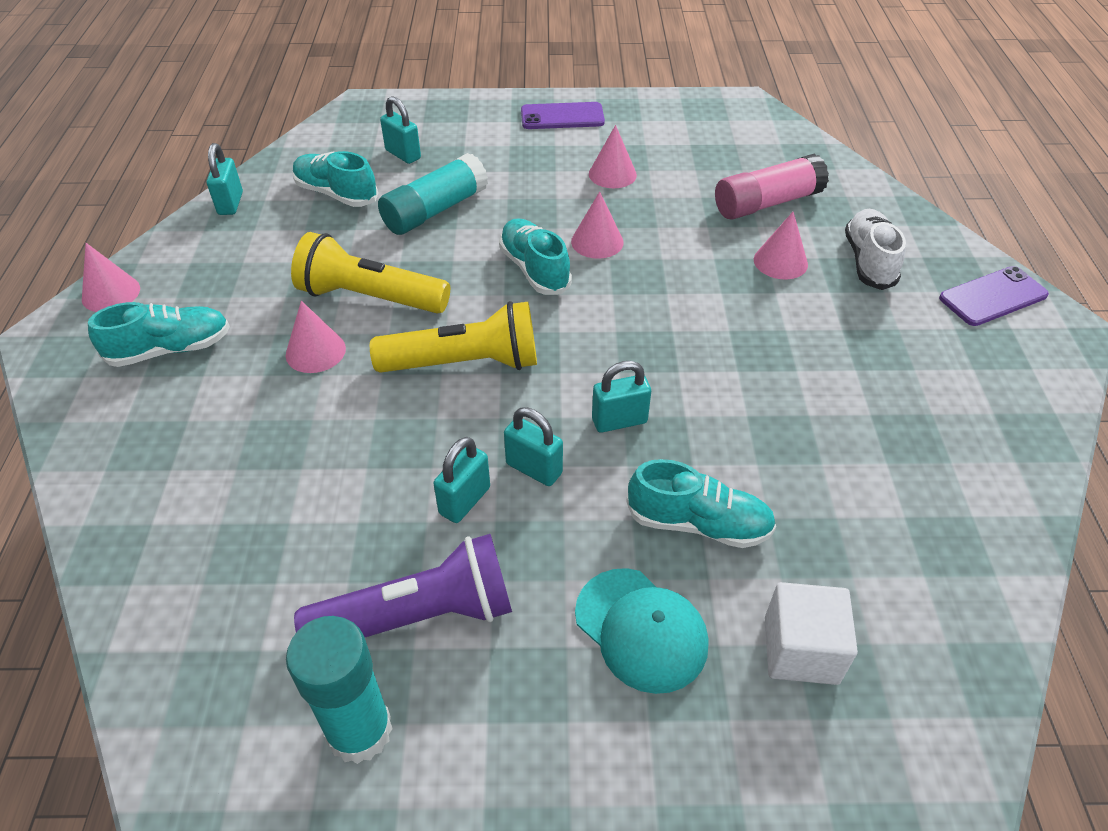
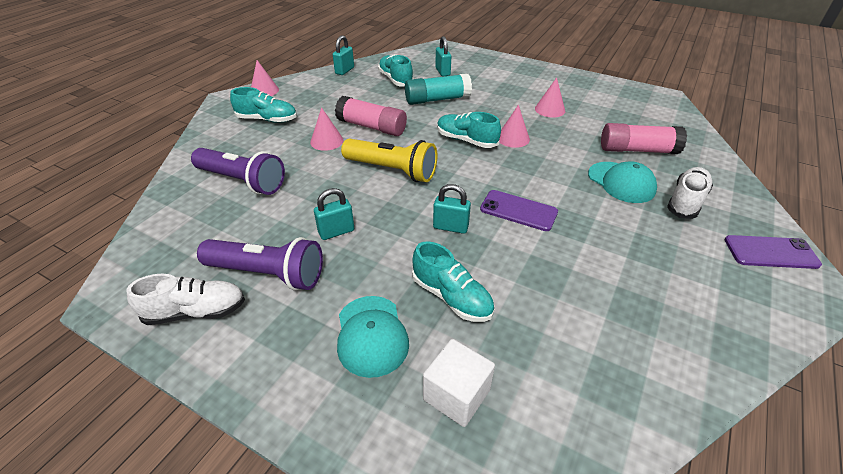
camera: 30 degrees right, 5 degrees down
(232, 482) = (242, 181): none -> purple flashlight
(359, 731) = (196, 312): turquoise glue stick -> white shoe
(370, 298) = (372, 127): yellow flashlight -> pink glue stick
(534, 269) = (466, 140): turquoise shoe -> turquoise shoe turned 60 degrees counterclockwise
(534, 468) = (384, 231): turquoise padlock -> none
(562, 117) = (543, 76): purple phone -> purple phone (518, 210)
(780, 262) = (621, 182): pink cone -> turquoise cap

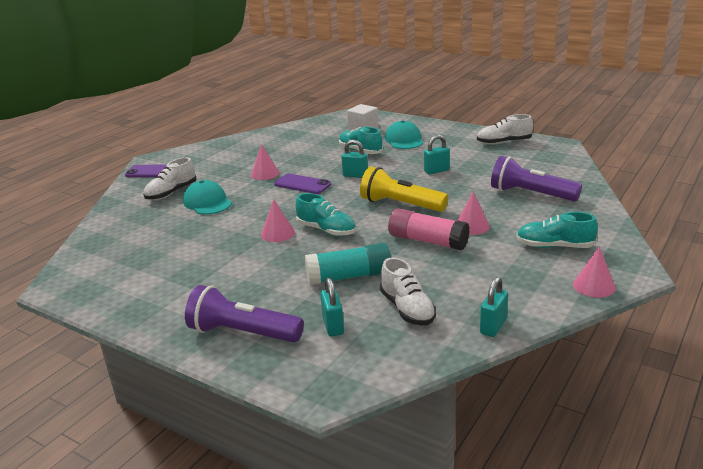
camera: 175 degrees left, 15 degrees down
(268, 273) = (472, 154): purple flashlight -> purple flashlight (242, 333)
(395, 79) = (407, 309): turquoise shoe -> white shoe
(550, 109) = (215, 265): pink cone -> pink cone (265, 174)
(637, 150) = (164, 226): pink glue stick -> none

